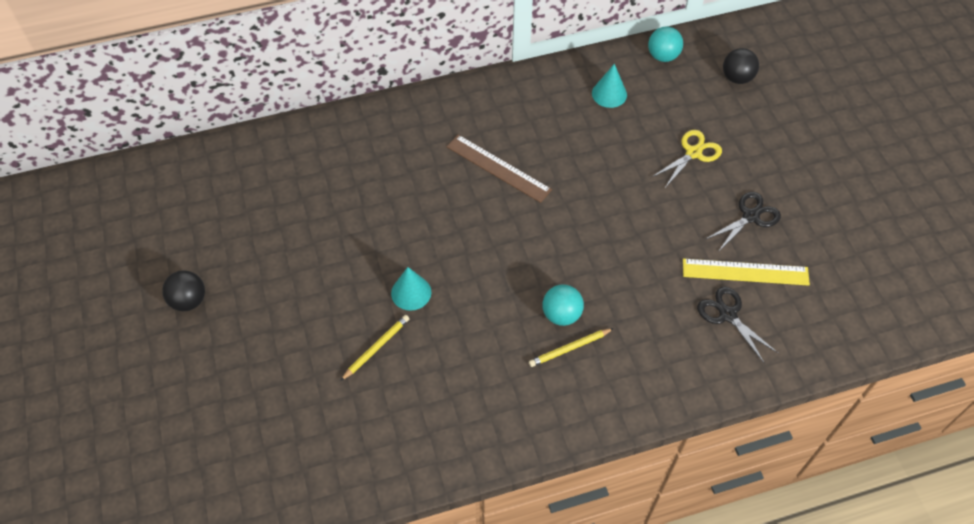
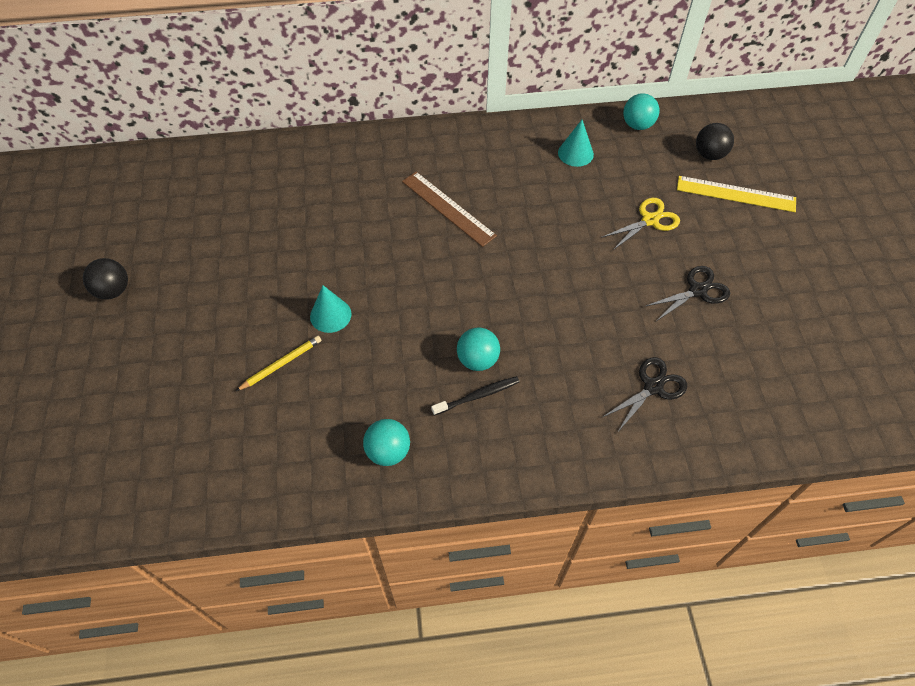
camera: 10 degrees right, 0 degrees up
(499, 414) = (388, 451): none -> turquoise ball
(569, 348) = (478, 395): yellow pencil -> black toothbrush
(727, 314) = (653, 386): black scissors -> black scissors turned 75 degrees clockwise
(745, 272) = (681, 346): yellow ruler -> yellow ruler (736, 194)

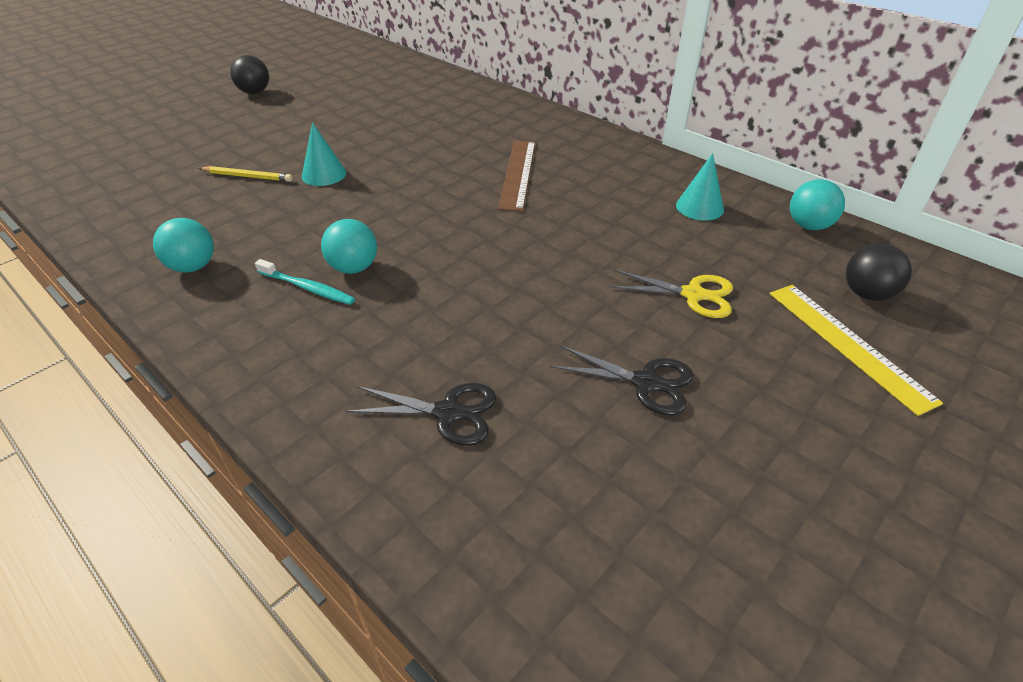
camera: 50 degrees right, 15 degrees down
(478, 395) = (308, 288): black toothbrush -> turquoise toothbrush

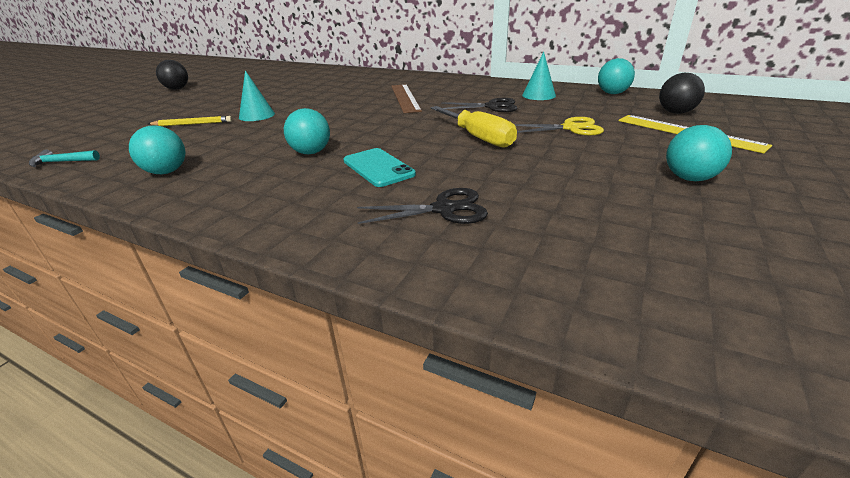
camera: 15 degrees left, 10 degrees down
(99, 222) = (62, 162): none -> turquoise hammer
(308, 288) = (278, 167): turquoise toothbrush -> none
(414, 317) = (378, 168): none -> turquoise phone
(561, 286) = (478, 138): none -> yellow screwdriver
(646, 382) = (579, 169): black scissors -> black scissors (492, 106)
(772, 438) = (689, 178): none -> turquoise ball

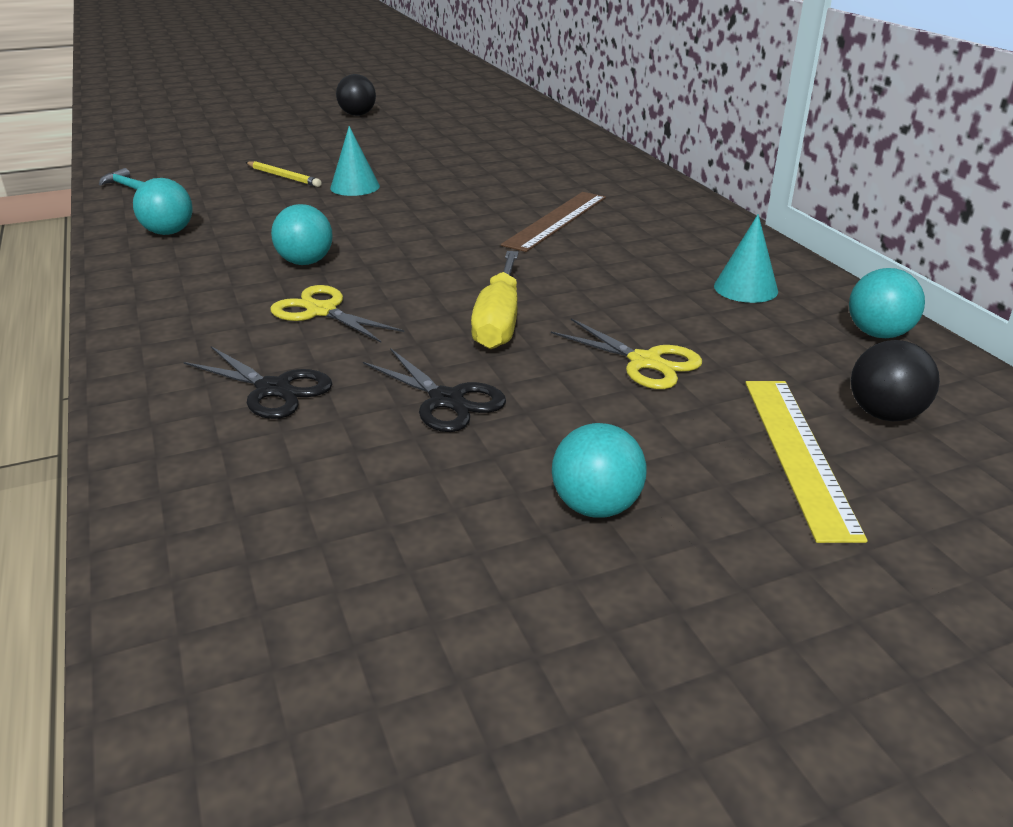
camera: 40 degrees right, 0 degrees up
(378, 168) = (321, 311): turquoise phone -> yellow scissors
(492, 106) = (631, 281): black scissors -> black scissors (447, 400)

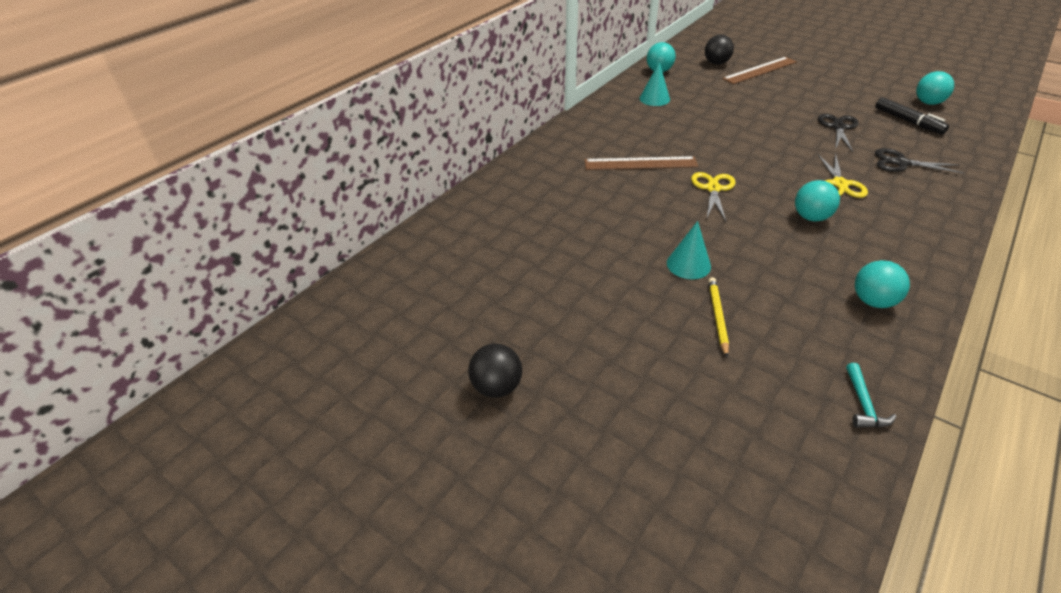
camera: 120 degrees left, 10 degrees up
(274, 389) = (900, 163): black scissors -> black scissors turned 75 degrees counterclockwise
(351, 500) = (908, 121): none -> black marker
(498, 321) = (770, 138): yellow screwdriver -> none
(596, 506) = (837, 88): turquoise ball -> turquoise ball (928, 103)
(645, 362) = (748, 102): yellow scissors -> yellow scissors (713, 188)
(798, 453) = (760, 70): yellow ruler -> brown ruler

